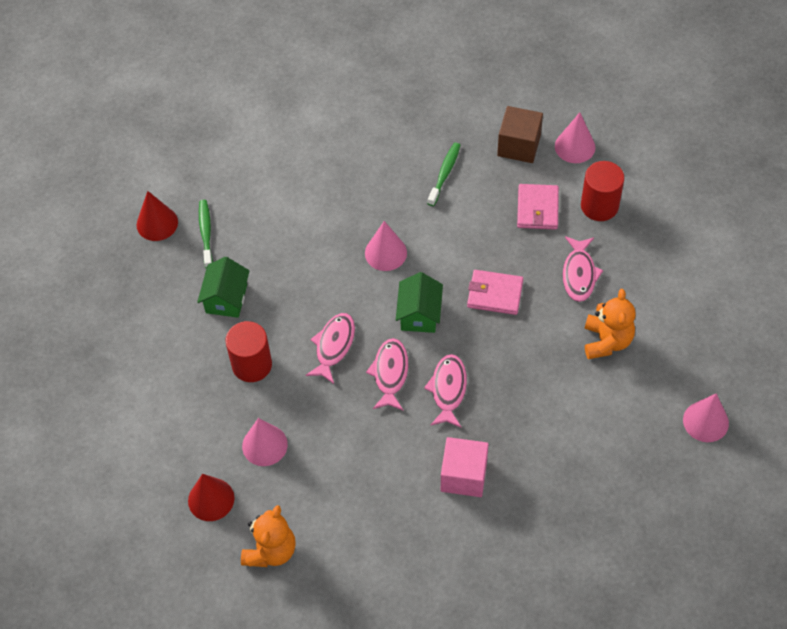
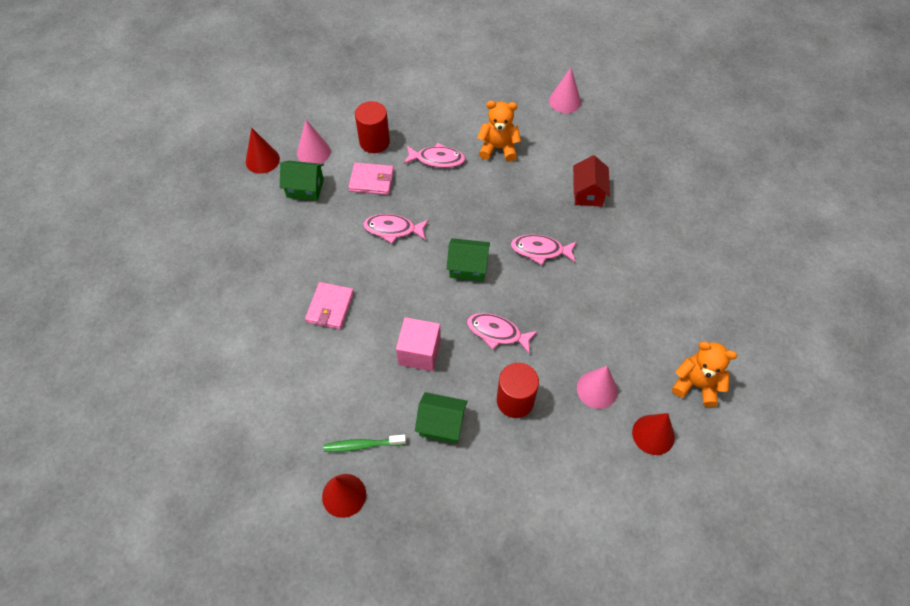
camera: 90 degrees left, 0 degrees up
(385, 253) = (403, 289): pink cone -> none
(390, 373) = (525, 290): pink fish -> pink fish (393, 229)
(445, 173) = (325, 242): green toothbrush -> none
(464, 475) = (616, 244): pink cube -> pink cube (419, 352)
(495, 294) = (451, 214): pink wallet -> pink wallet (330, 307)
(519, 145) = (305, 188): brown cube -> green house
(543, 446) = (588, 193): none -> red house
(556, 99) = (262, 160): none -> red cone

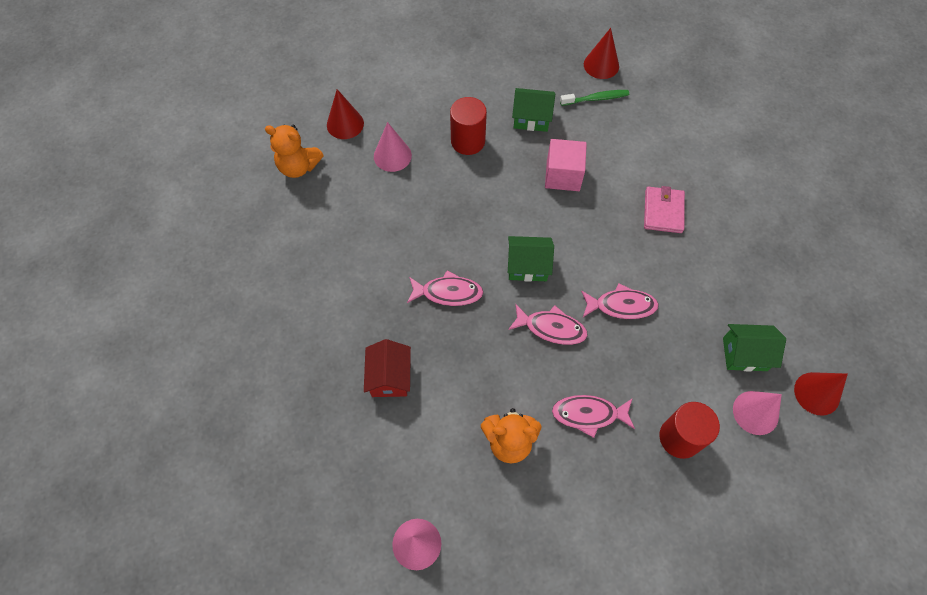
camera: 175 degrees right, 5 degrees up
(371, 181) = (665, 373): pink wallet -> none
(497, 333) = (489, 199): pink fish -> pink fish (551, 328)

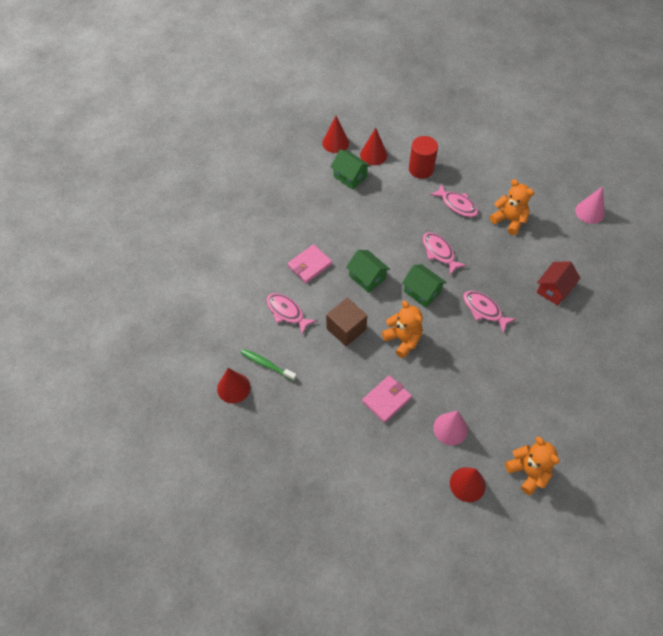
camera: 140 degrees left, 5 degrees down
(468, 141) = (386, 400): red cylinder -> pink wallet
(501, 203) = (403, 340): none -> orange teddy bear
(531, 118) = (326, 384): green house -> green house (367, 277)
(563, 175) = (346, 329): pink cube -> brown cube
(621, 306) = (389, 237): pink fish -> pink fish (287, 312)
(755, 412) = (373, 155): pink cone -> red cone

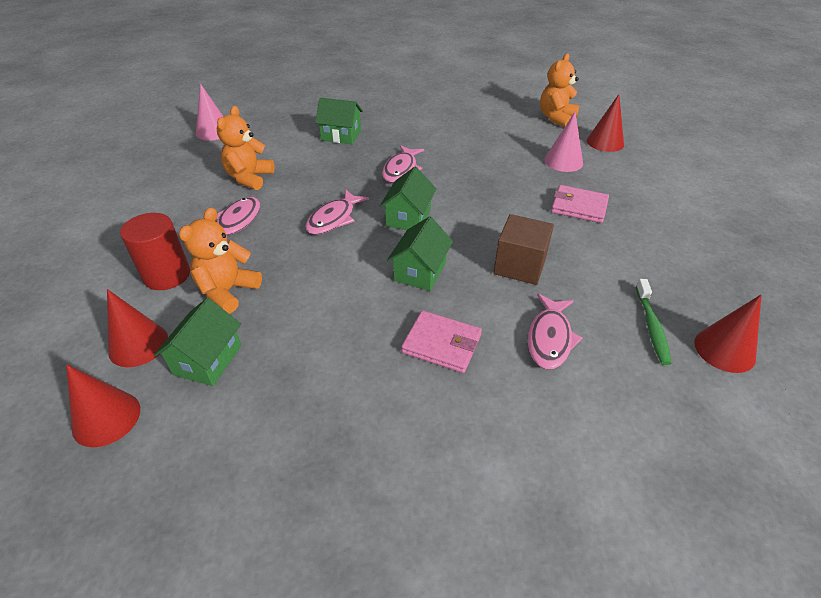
camera: 115 degrees left, 15 degrees down
(403, 340) = (491, 215): orange teddy bear -> orange teddy bear (227, 291)
(554, 289) = (341, 135): red house -> green house

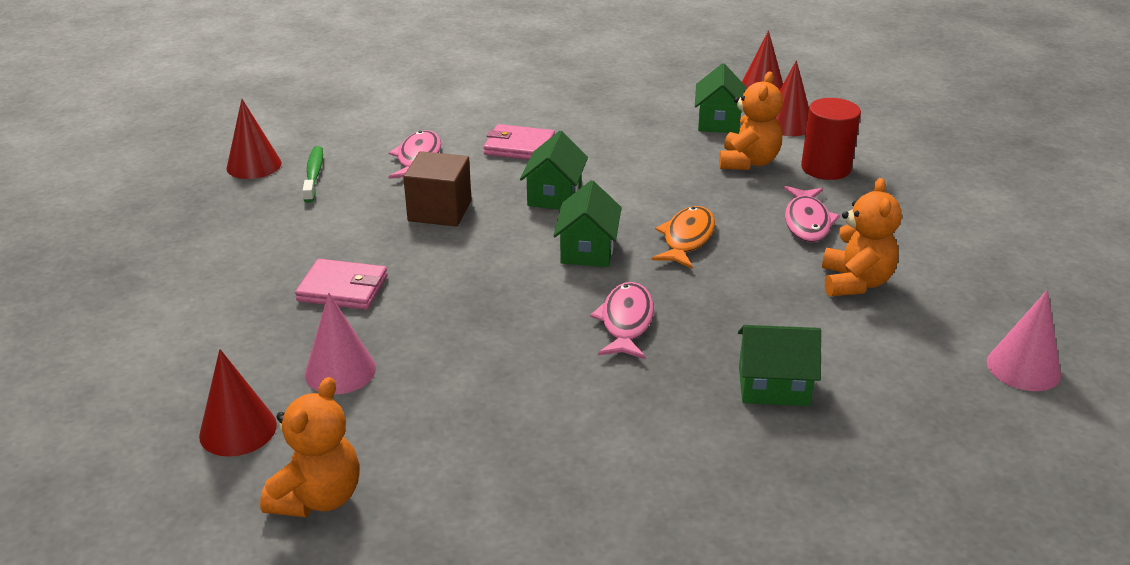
camera: 170 degrees right, 10 degrees down
(333, 219) = (686, 239): pink fish -> orange fish

